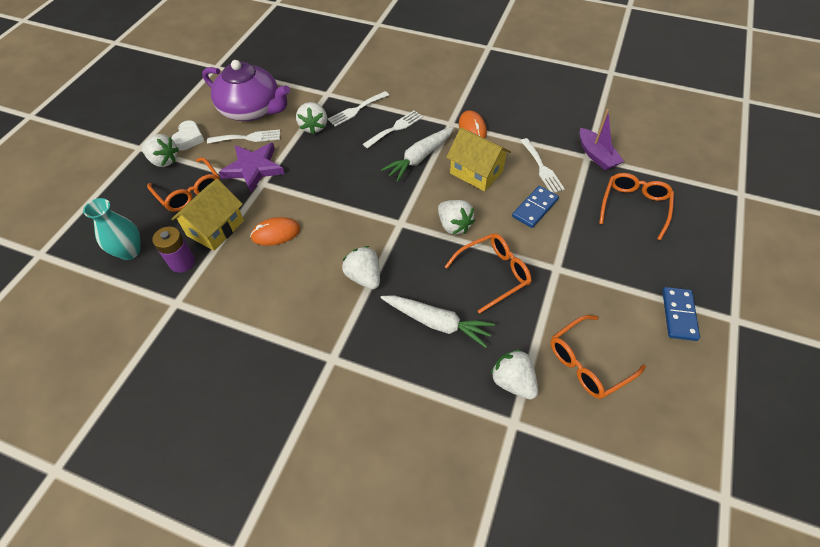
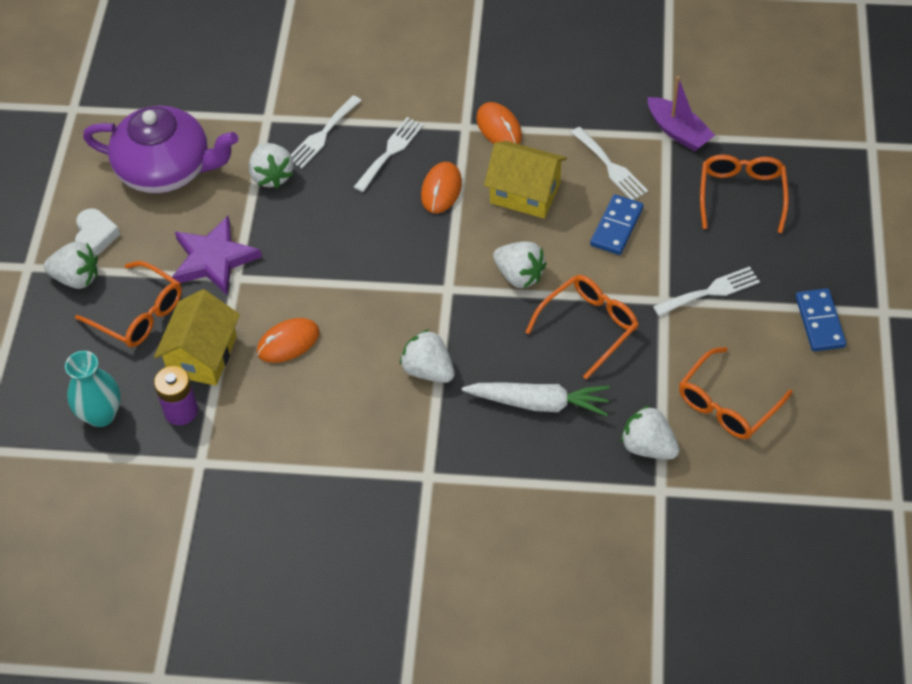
camera: 15 degrees left, 0 degrees up
(248, 138) = (182, 215): white fork -> white fork (710, 291)
(420, 158) = (441, 190): white carrot -> orange mouse

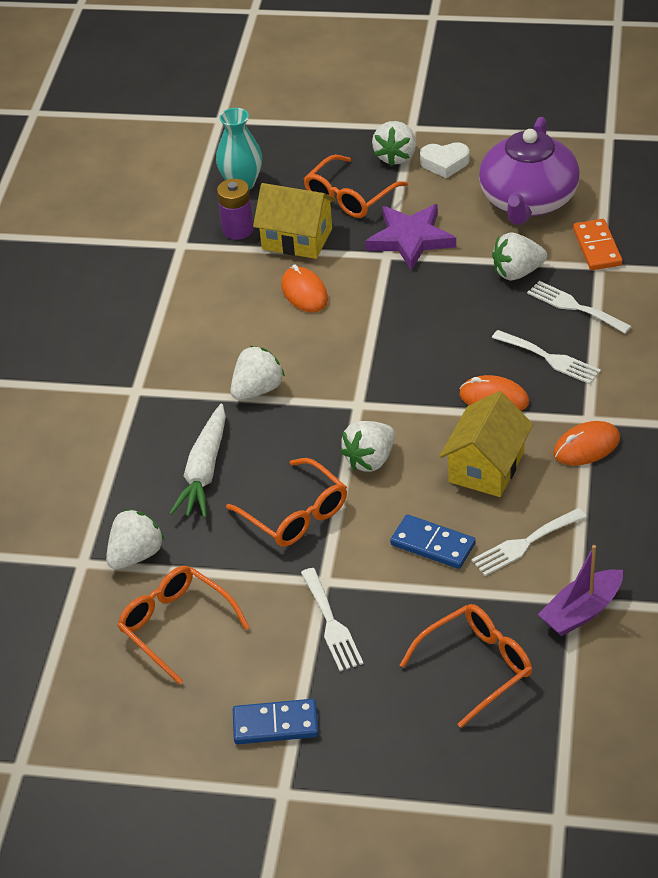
camera: 95 degrees right, 10 degrees down
(241, 119) = (597, 247): none -> orange domino
(741, 195) = (476, 667): orange glasses -> orange glasses turned 45 degrees counterclockwise

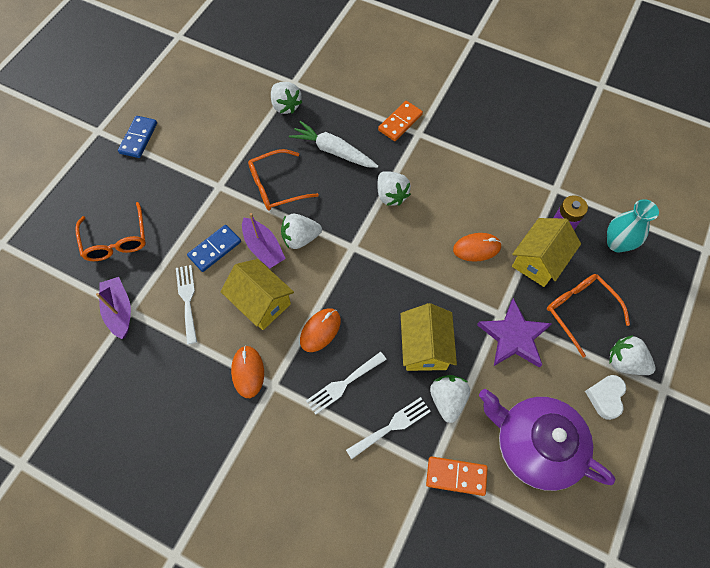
camera: 105 degrees right, 20 degrees up
(122, 414) = (400, 122): none -> orange domino
(176, 626) = (226, 112): orange glasses -> none
(331, 624) = (187, 180): white fork -> none
(370, 460) = (300, 238): white strawberry -> white strawberry turned 75 degrees counterclockwise
(404, 493) = (263, 248): none -> purple boat
(464, 304) = (425, 347): none -> yellow house

